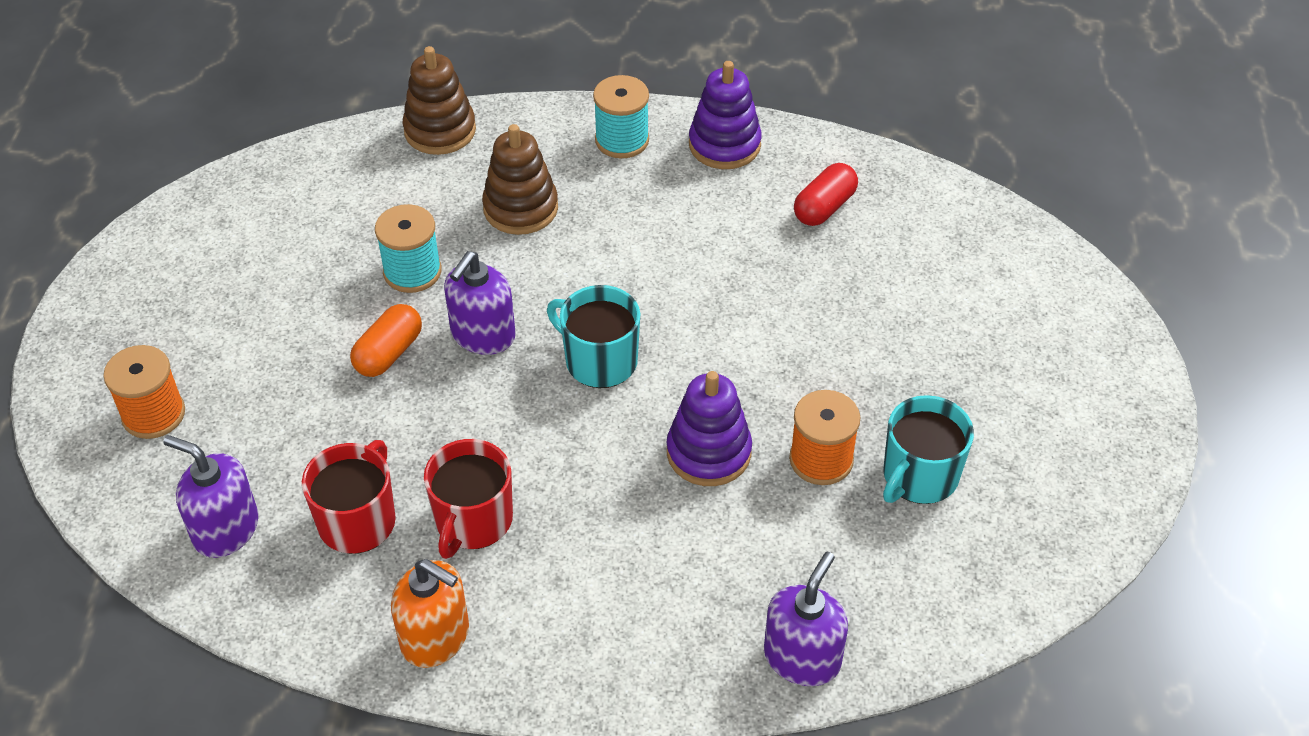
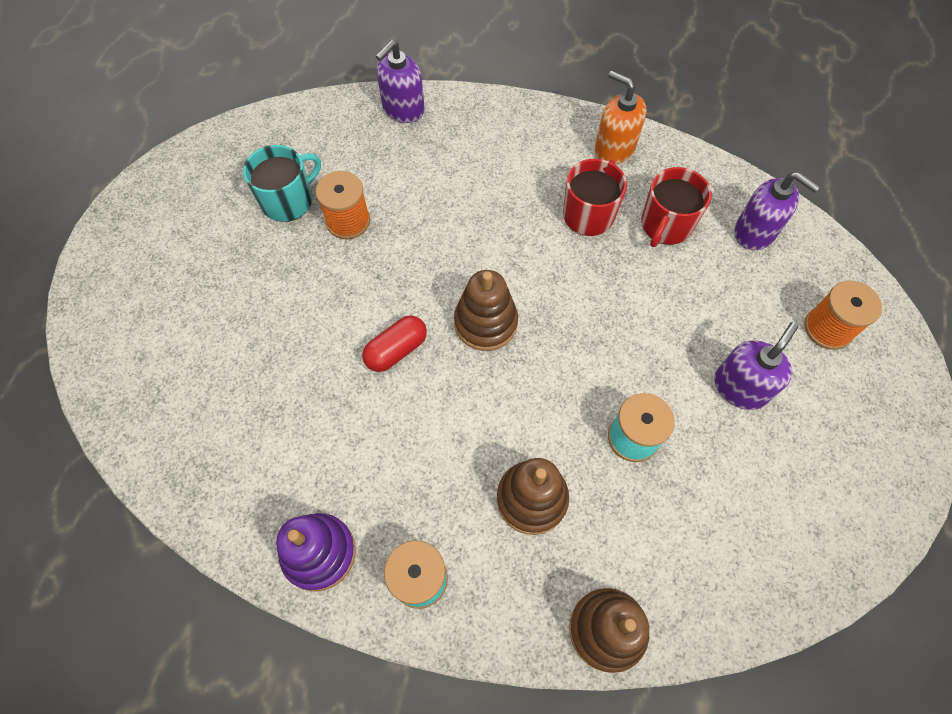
camera: 170 degrees left, 15 degrees up
(389, 353) = (650, 355): orange capsule -> none
(482, 335) = (575, 361): purple soap dispenser -> purple soap dispenser (740, 387)
(599, 360) = (485, 323): turquoise mug -> brown stacking toy
(708, 452) = (422, 237): purple stacking toy -> none
(824, 207) = (255, 452): red capsule -> red capsule (396, 350)

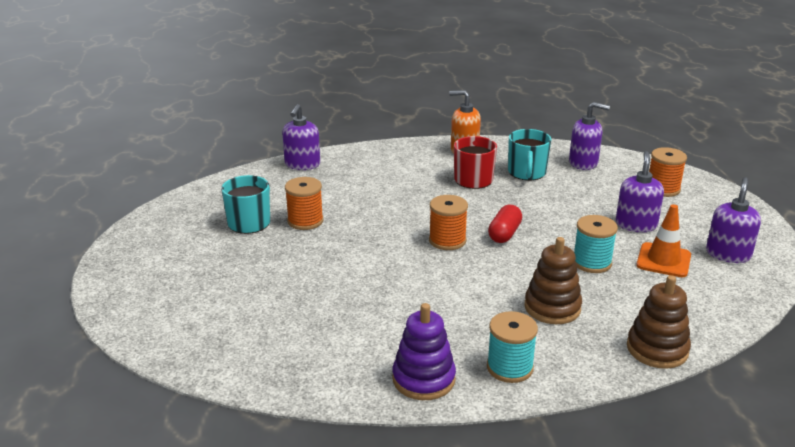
camera: 25 degrees left, 35 degrees down
(396, 350) = (395, 269): red capsule -> red capsule (504, 234)
(485, 323) = (447, 240): brown stacking toy -> orange spool
(666, 225) = (527, 173): red mug -> turquoise mug
(728, 472) = (663, 260): none -> orange traffic cone
(823, 497) = (728, 254): none -> purple soap dispenser

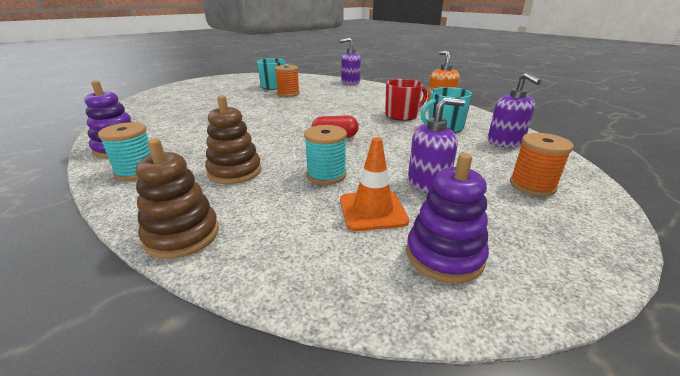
camera: 60 degrees right, 0 degrees up
(447, 240) = (304, 124): orange spool -> none
(728, 254) = (444, 255): purple soap dispenser -> purple stacking toy

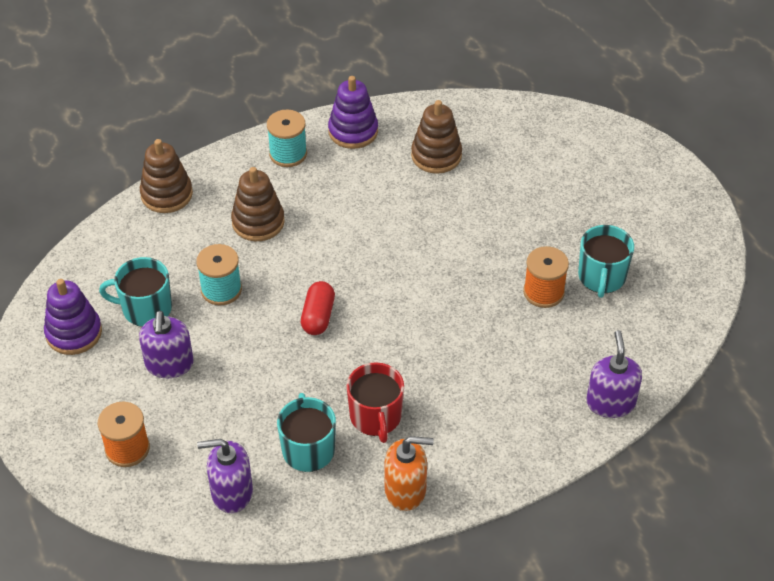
camera: 105 degrees right, 20 degrees up
(166, 121) = (436, 155): none -> brown stacking toy
(372, 210) = (145, 308): orange traffic cone -> turquoise mug

